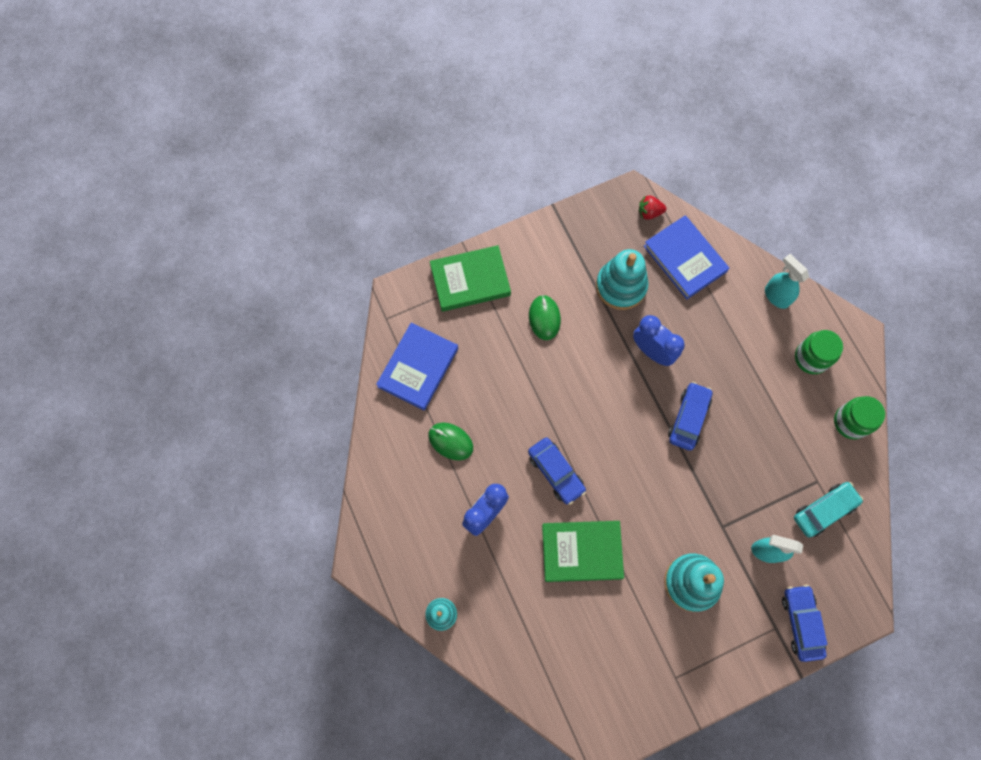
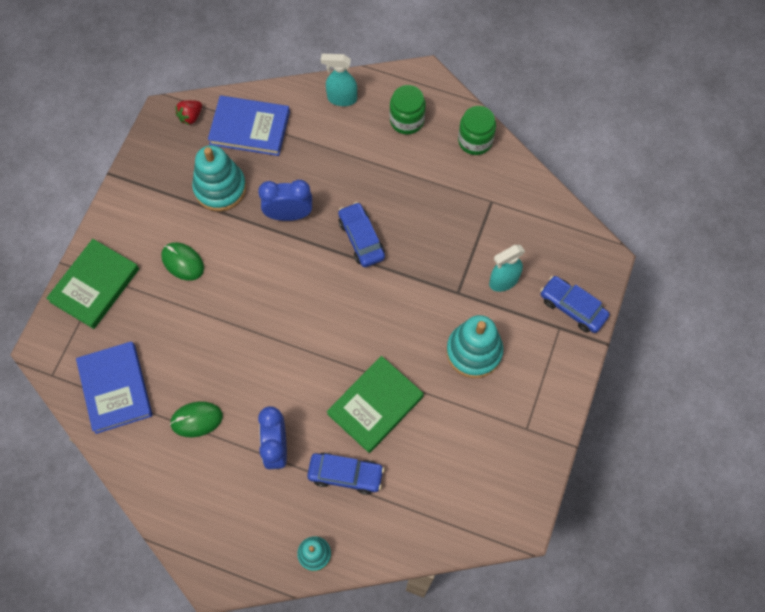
camera: 45 degrees left, 5 degrees down
(556, 472) = (301, 367): blue car -> blue car (345, 475)
(824, 510) = (515, 217): turquoise car -> none

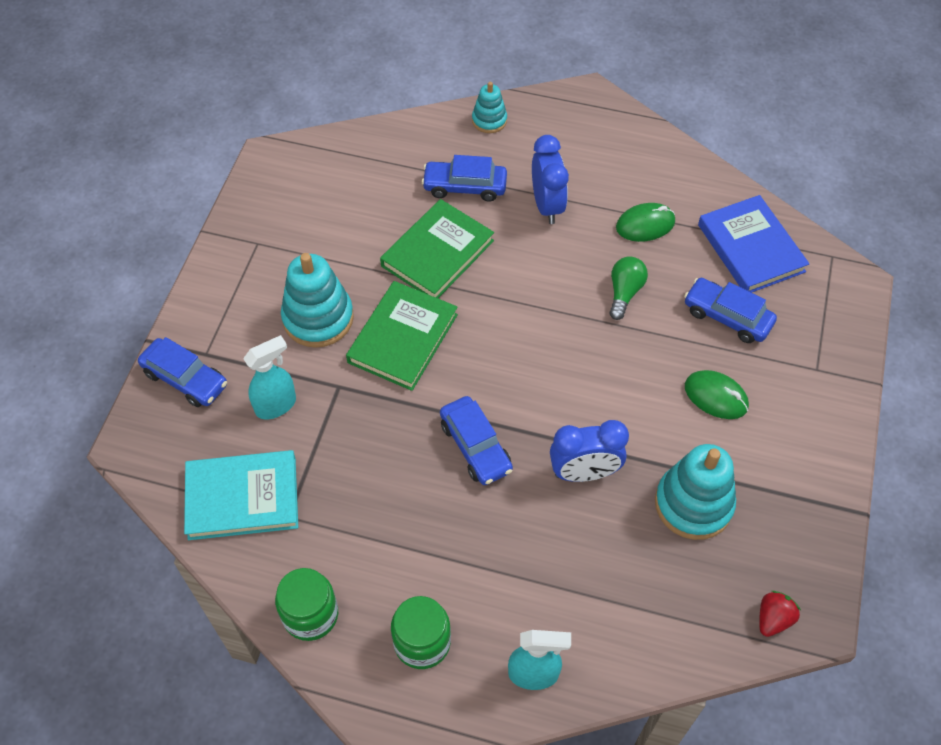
camera: 175 degrees right, 10 degrees down
(95, 285) = (822, 359): green book -> green book (403, 338)
(154, 326) = (727, 316): none -> blue car
(229, 355) = (624, 292): none -> green light bulb
(249, 128) = (673, 607): blue book -> none
(523, 216) = (242, 498): none -> turquoise book

